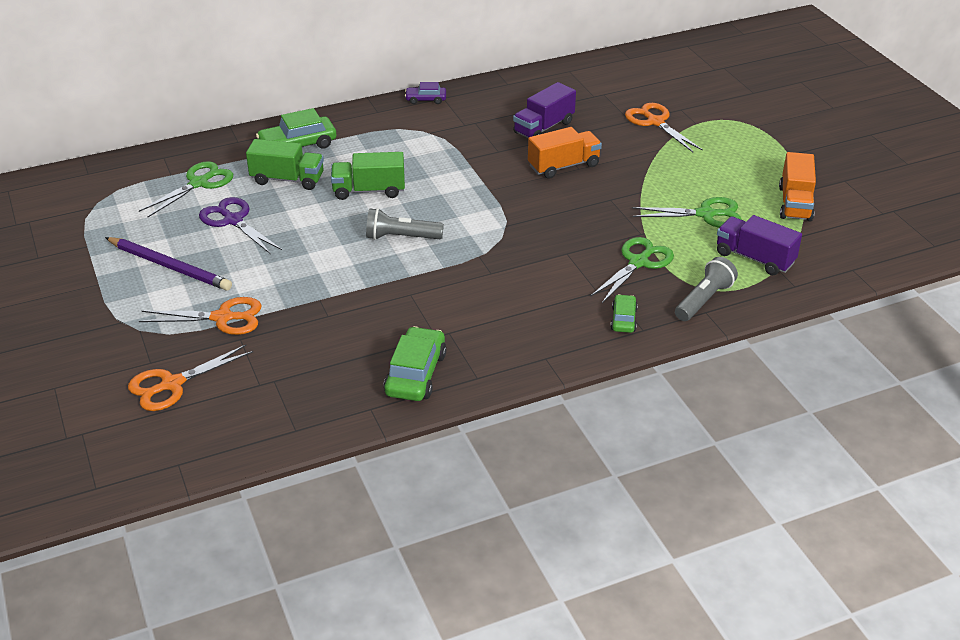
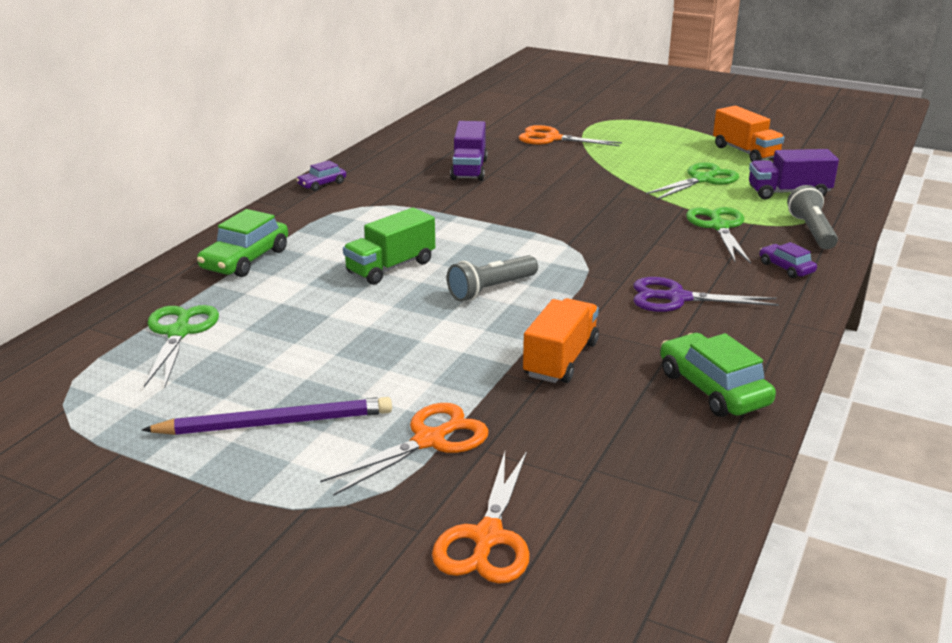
camera: 40 degrees left, 10 degrees down
(233, 220) = (282, 348): purple scissors -> purple scissors (677, 298)
(287, 179) = (284, 290): green truck -> none
(563, 166) = (535, 188): orange truck -> orange truck (561, 359)
(623, 319) = (786, 268): green car -> purple car

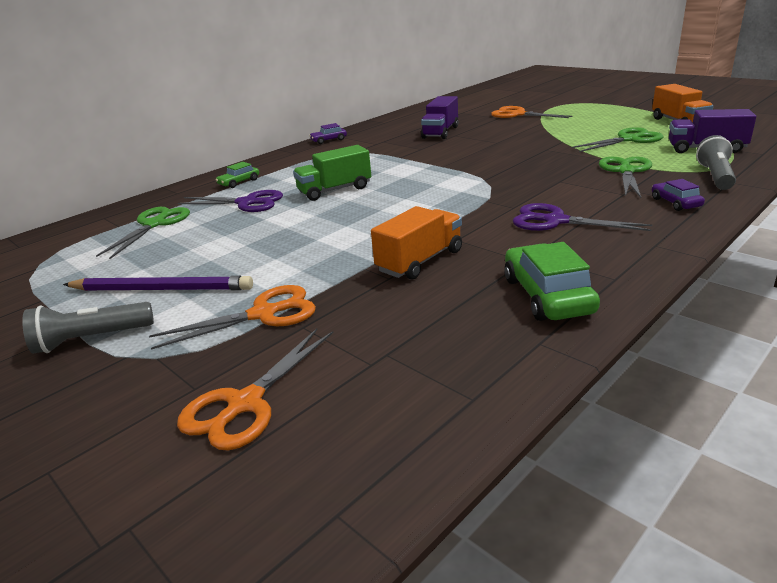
camera: 20 degrees right, 0 degrees up
(245, 259) = (239, 182): green car -> green car, size x0.57
(285, 292) = (247, 203): none -> purple scissors
(491, 289) = (399, 208): grey flashlight -> grey flashlight (92, 339)

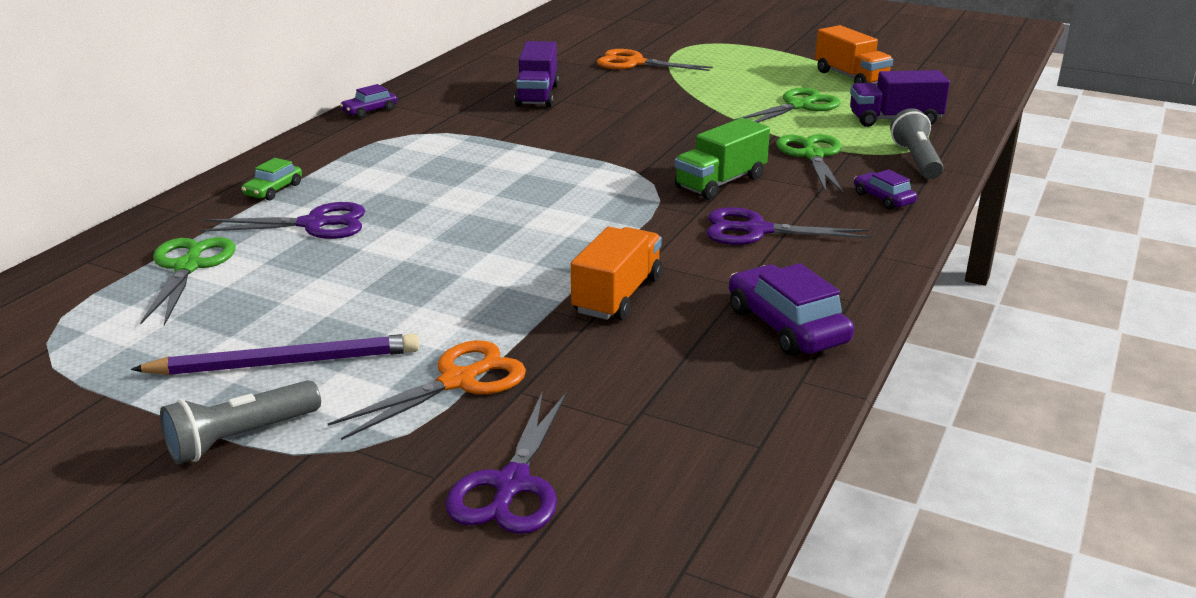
camera: 20 degrees left, 0 degrees up
(245, 404) = (512, 485): orange scissors -> purple scissors
(335, 190) = (436, 198): green truck -> green truck (720, 182)
(547, 295) = (786, 326): green car -> purple car

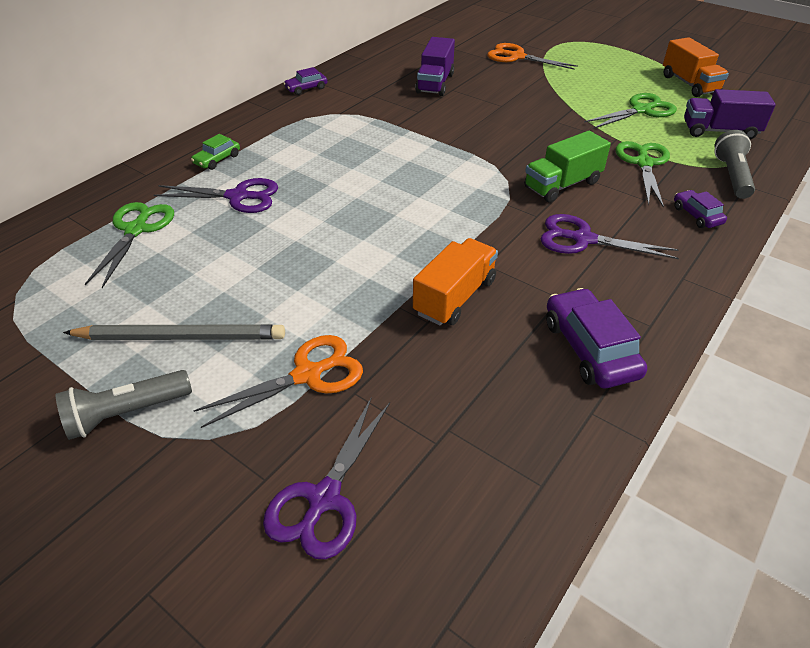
camera: 10 degrees right, 15 degrees up
(286, 362) = (181, 337): purple pencil -> grey pencil

